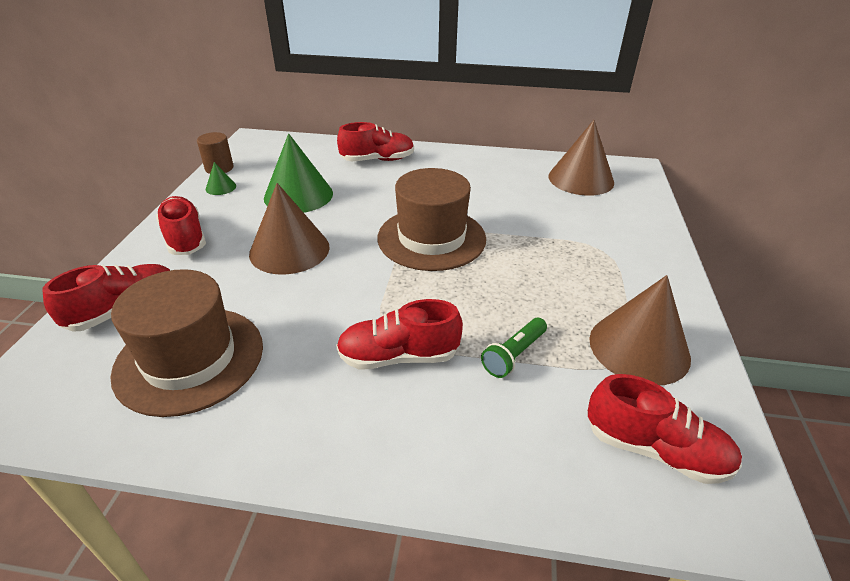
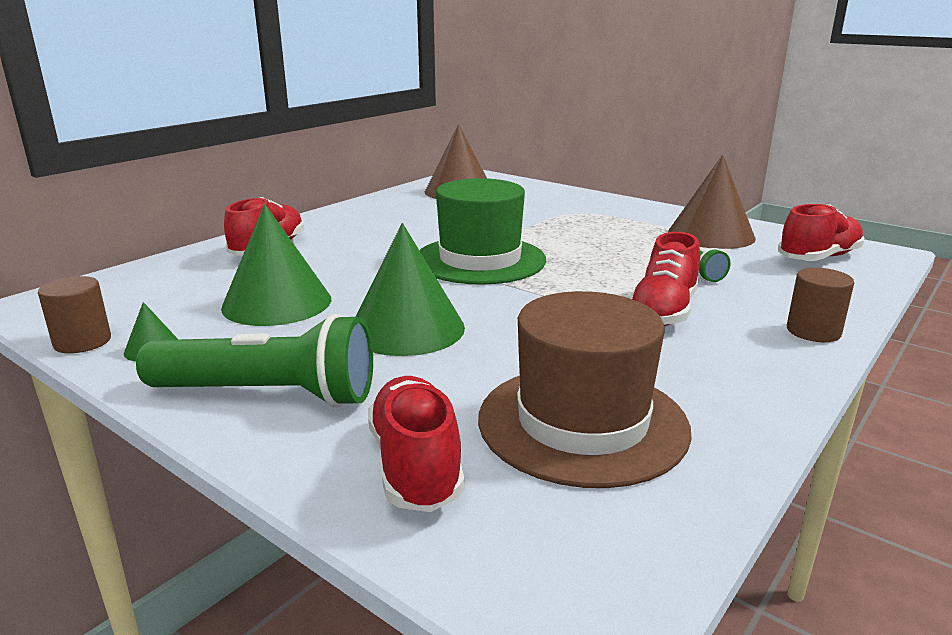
camera: 60 degrees left, 15 degrees down
(185, 238) = (268, 395): red shoe -> green flashlight
(289, 250) = (407, 329): brown cone -> green cone
(420, 467) = (813, 331): none -> brown cylinder
(431, 238) = (480, 260): brown hat -> green hat

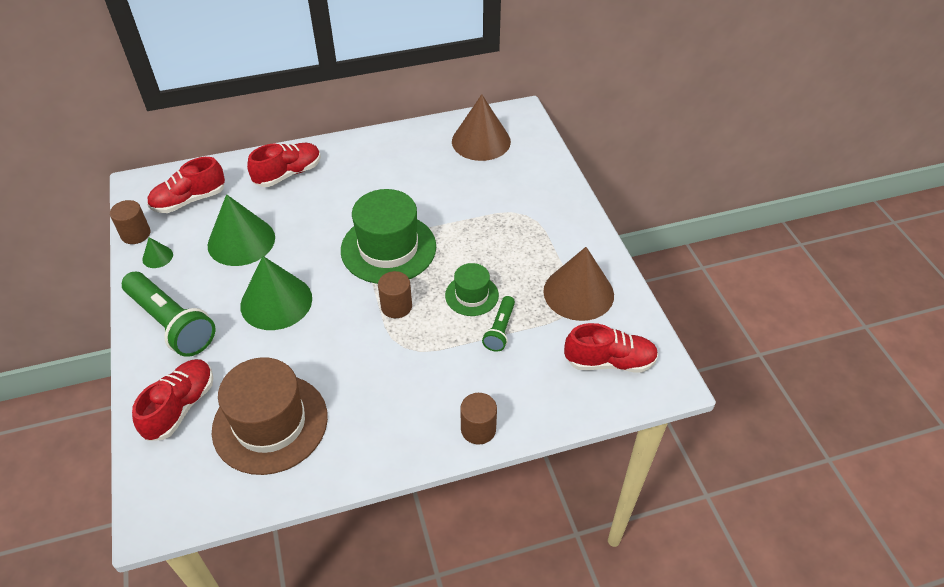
camera: 35 degrees right, 25 degrees up
(561, 289) = (396, 306): none -> brown cylinder
(623, 261) = (471, 295): none -> green hat
(663, 311) = (422, 361): red shoe -> red shoe (189, 200)

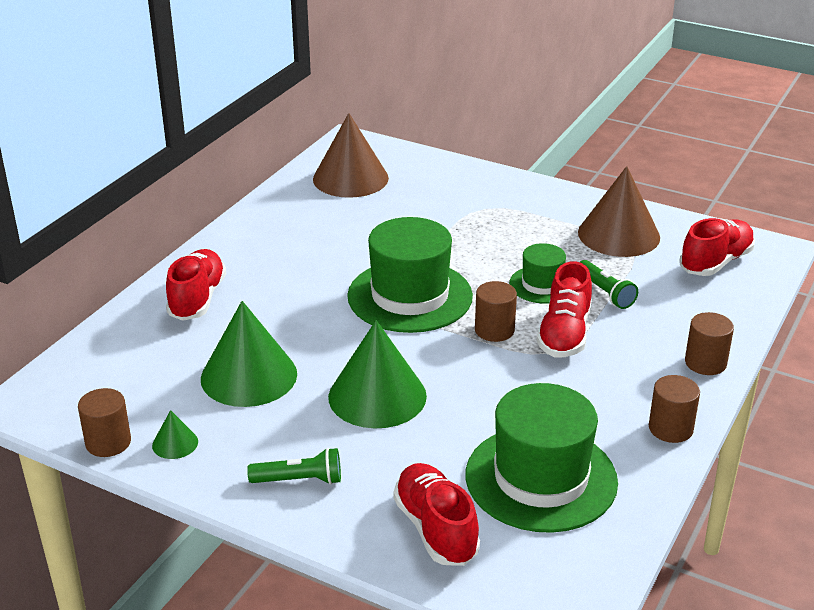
camera: 45 degrees left, 15 degrees down
(171, 323) = (299, 480): green flashlight -> green flashlight, size x0.52
(189, 200) = (120, 380): red shoe -> red shoe (564, 334)
(270, 423) = (541, 478): brown hat -> green hat
(384, 455) = (670, 428): none -> brown cylinder

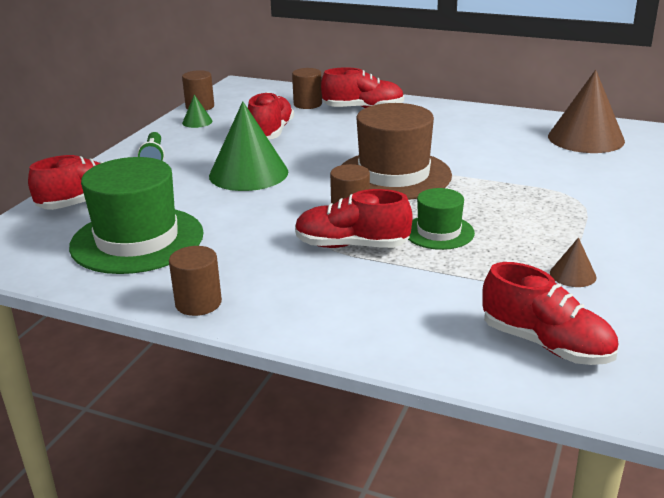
camera: 85 degrees right, 5 degrees down
(249, 376) = (271, 133): green cone -> red shoe
(410, 296) = (394, 175): green hat -> brown hat
(605, 293) = (438, 267): green flashlight -> none
(618, 234) = (572, 275): brown cone -> brown cone, size x0.44
(705, 363) = (315, 328): brown cylinder -> brown cylinder (307, 104)

